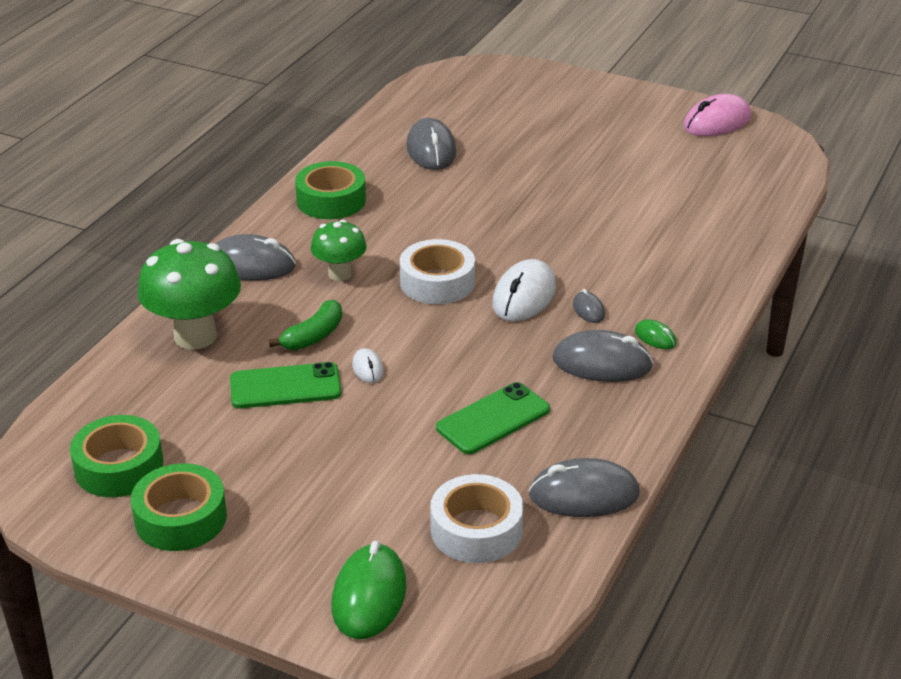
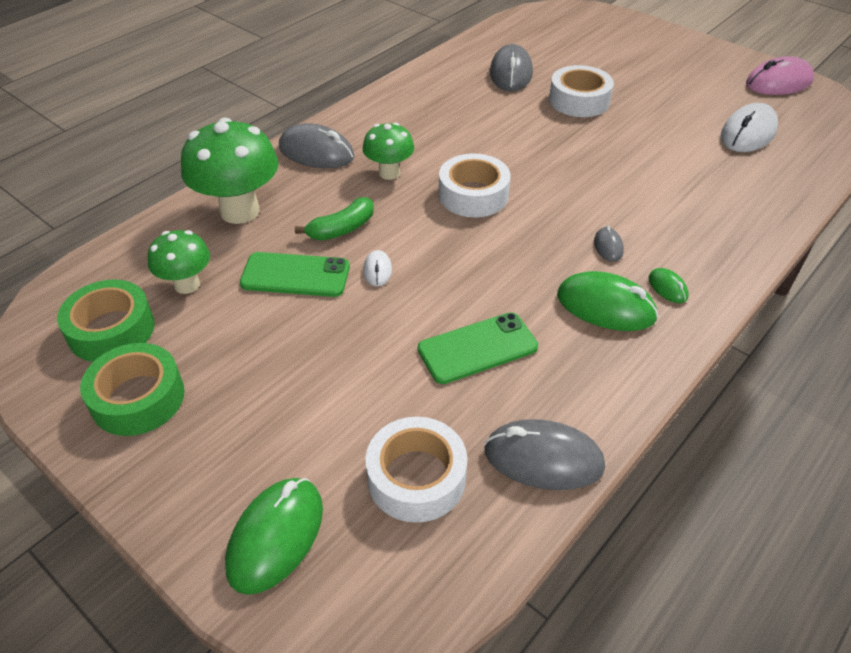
camera: 15 degrees right, 10 degrees up
(176, 414) = (187, 285): none -> green mushroom
(331, 200) = (408, 105): green tape -> none
(515, 169) = (579, 100): none -> white tape
(524, 296) = (549, 222): white mouse -> white mouse (748, 133)
(602, 363) = (605, 306): grey mouse -> green mouse

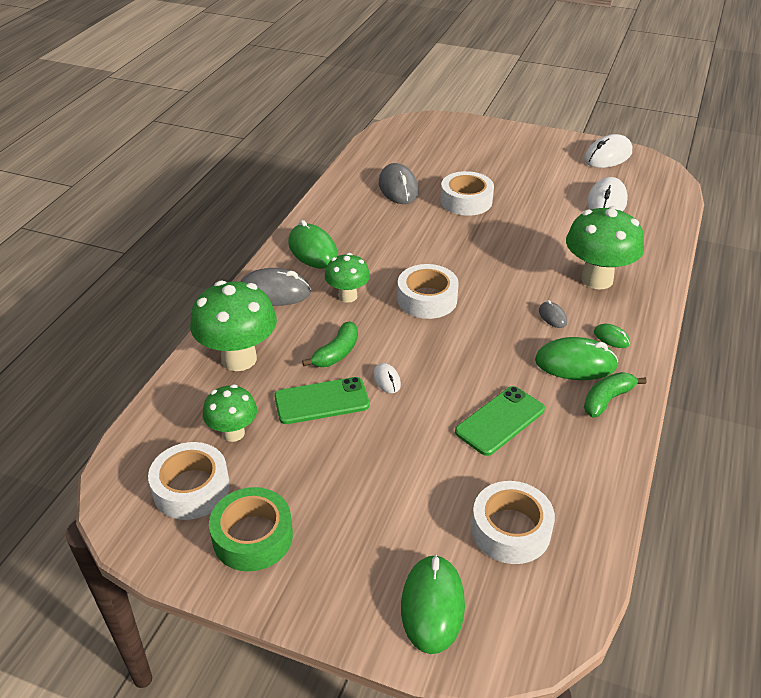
camera: 20 degrees left, 5 degrees down
(111, 330) = (191, 488): green tape -> white tape
(381, 119) = (312, 250): none -> green mouse
(543, 459) = (592, 488): grey mouse -> none
(621, 358) = (607, 400): none -> green banana
(687, 217) = (597, 279): none -> green mushroom
(778, 83) = (608, 156): pink mouse -> white mouse

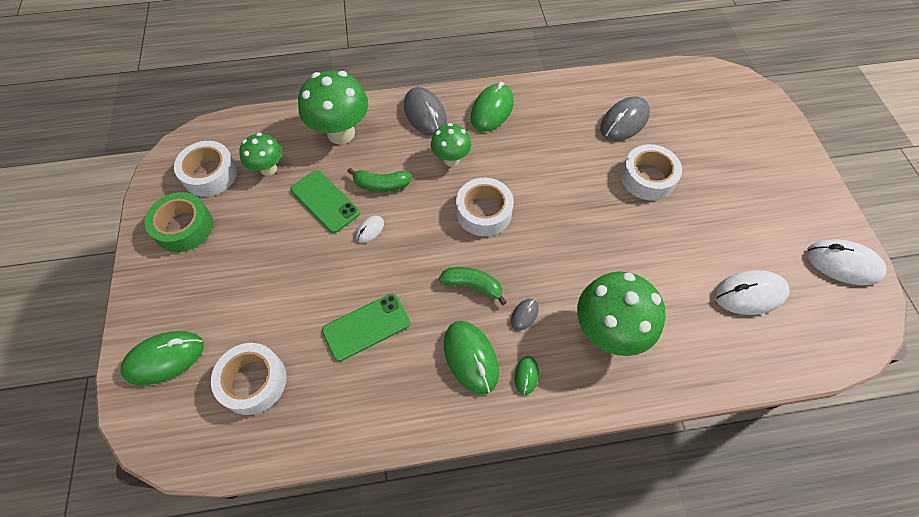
camera: 60 degrees right, 20 degrees up
(500, 421) = (366, 327): green phone -> green phone turned 45 degrees counterclockwise
(607, 400) = (438, 401): green banana -> green banana (472, 286)

